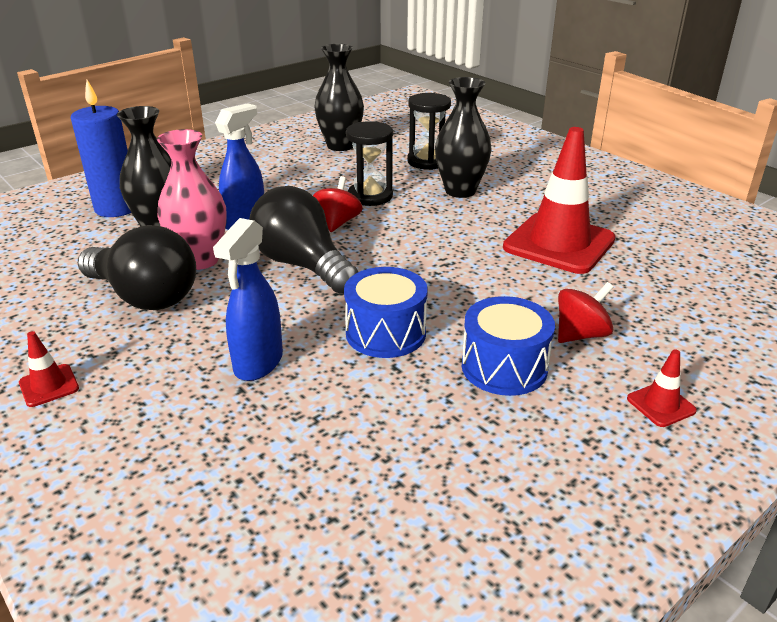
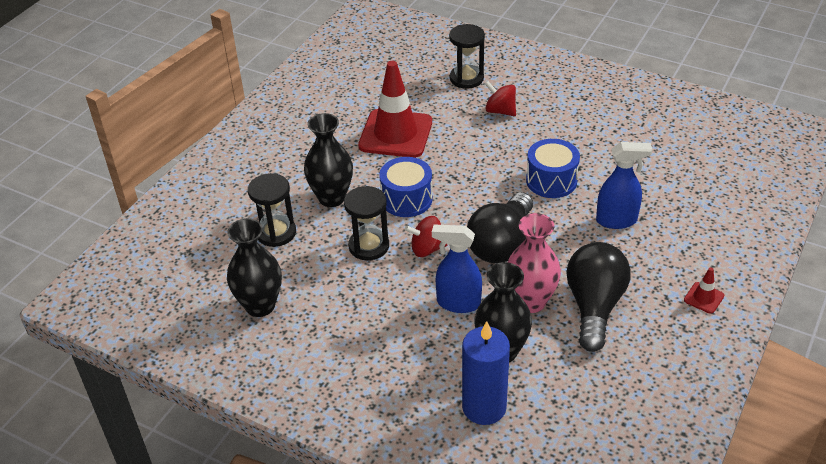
camera: 110 degrees left, 10 degrees up
(504, 367) = (550, 131): blue drum -> blue drum (406, 199)
(661, 405) = (542, 81): red traffic cone -> none
(685, 326) = (466, 78): none -> black hourglass

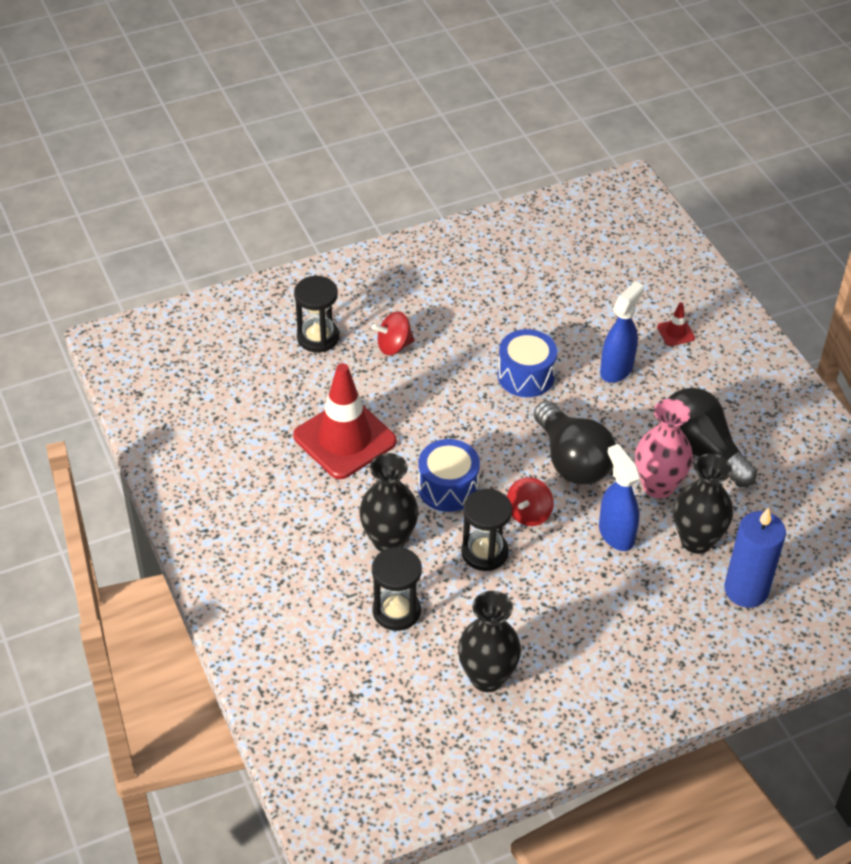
camera: 55 degrees left, 5 degrees up
(458, 303) = (616, 534): blue spray bottle -> blue spray bottle turned 105 degrees clockwise
(703, 298) = (750, 380): red traffic cone -> red traffic cone (675, 332)

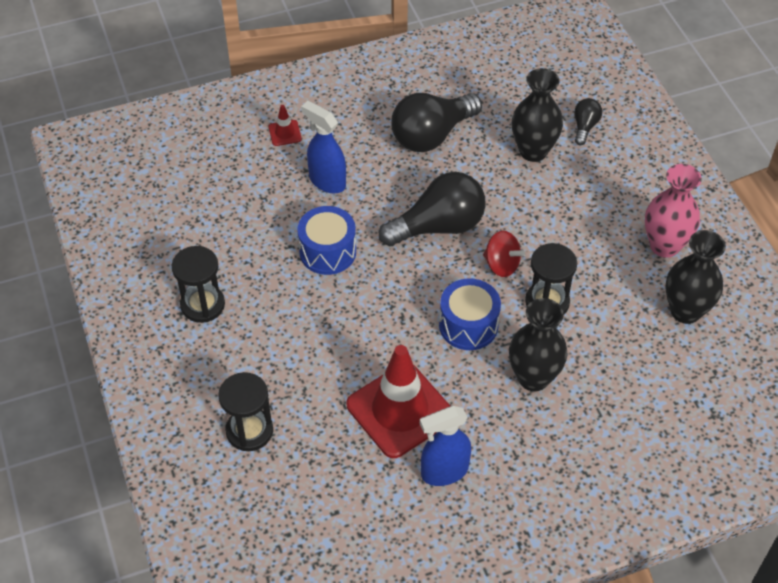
camera: 85 degrees left, 5 degrees up
(394, 346) = (272, 360): red spinning top -> none
(396, 611) = (617, 376): black hourglass -> black hourglass (202, 305)
(616, 534) = (526, 204): blue spray bottle -> blue spray bottle (444, 472)
(658, 486) = (471, 169): pink vase -> pink vase (664, 246)
(746, 590) = (584, 127): blue candle -> black light bulb

